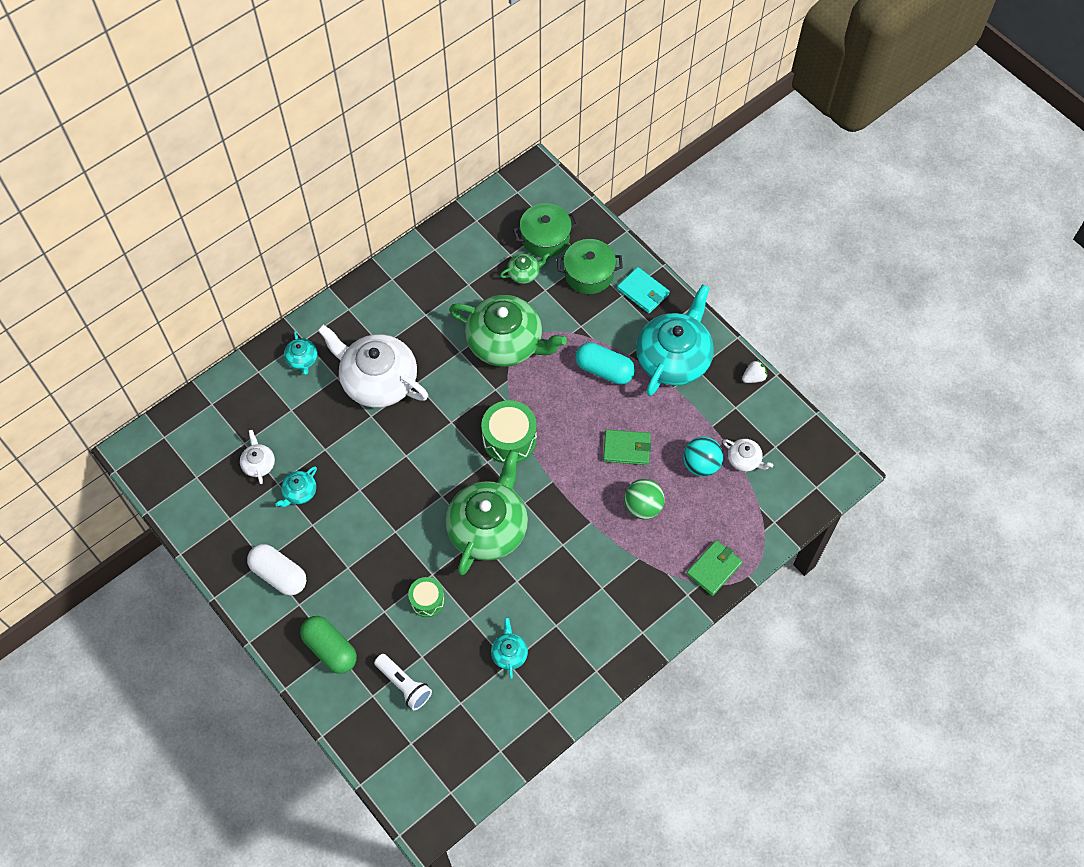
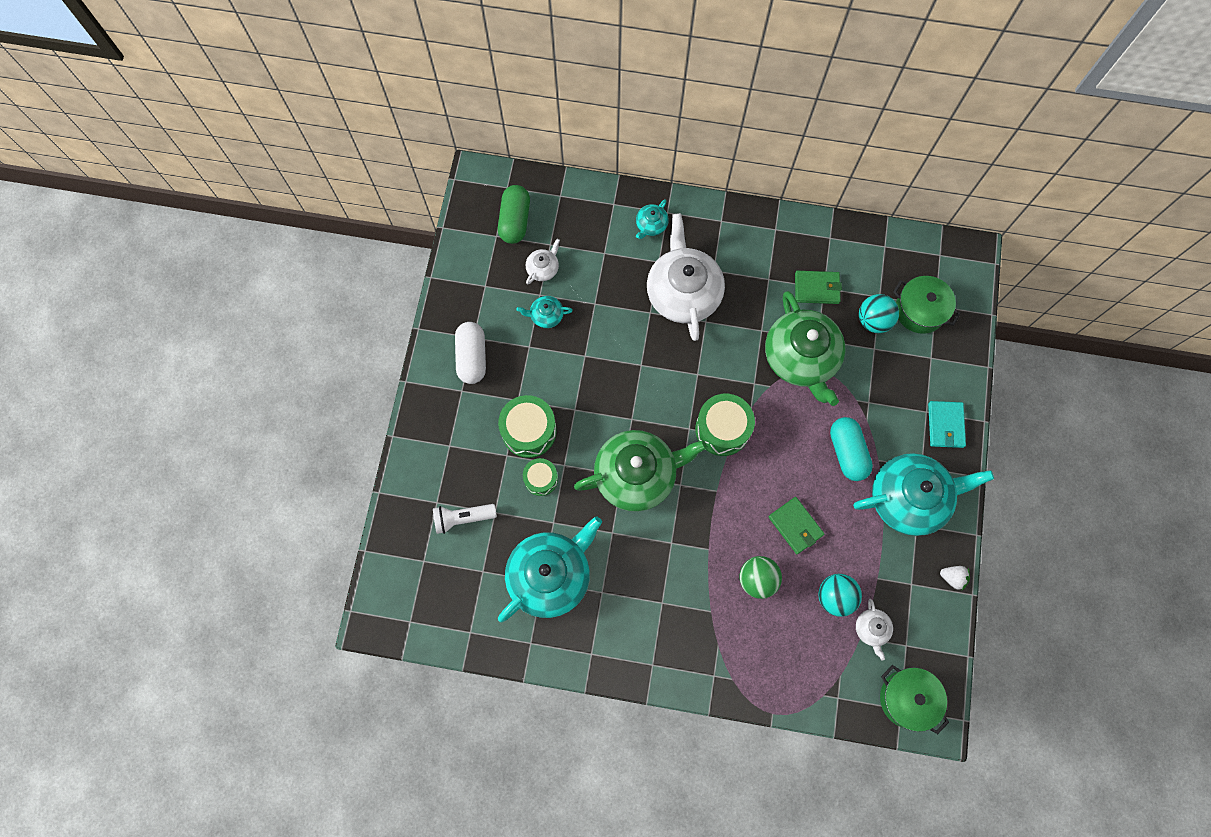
camera: 50 degrees right, 10 degrees up
(330, 649) = (447, 442): green capsule -> green capsule (515, 220)
(380, 579) = (529, 431): none -> green drum
(404, 685) = (463, 518): white flashlight -> white flashlight turned 75 degrees clockwise
(509, 653) = (550, 575): turquoise teapot -> turquoise teapot, size x2.30
(524, 273) = (873, 320): green teapot -> turquoise ball
(589, 274) = (920, 370): green pot -> green pot (907, 699)
(714, 569) = (754, 680): green wallet -> green wallet (817, 288)

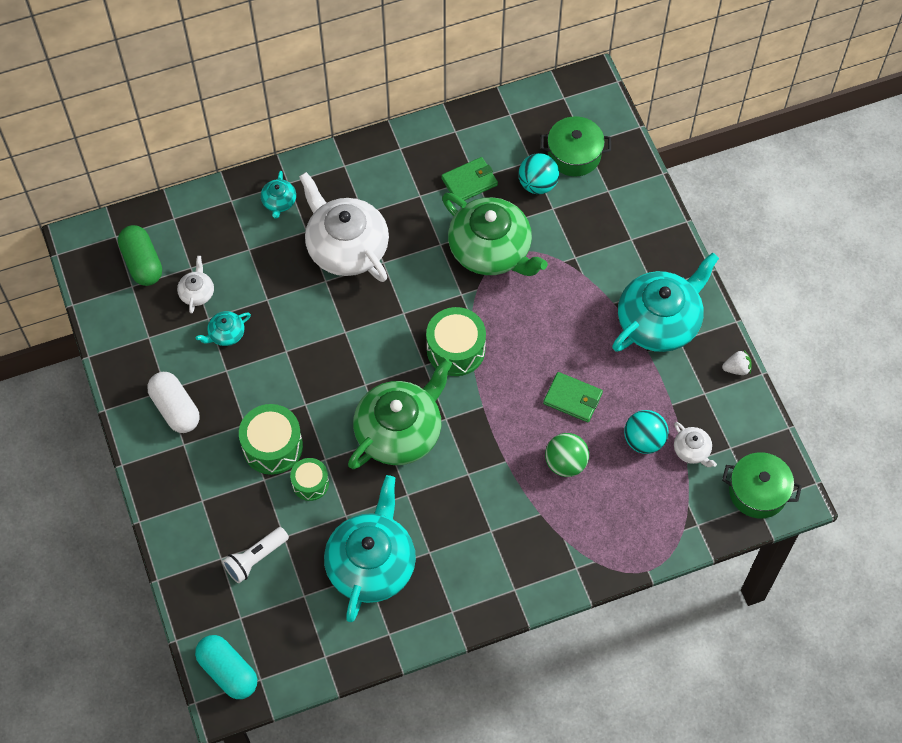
camera: 30 degrees left, 10 degrees down
(847, 452) = (581, 310): turquoise capsule -> turquoise capsule (228, 672)
(945, 425) = (654, 242): turquoise wallet -> none

